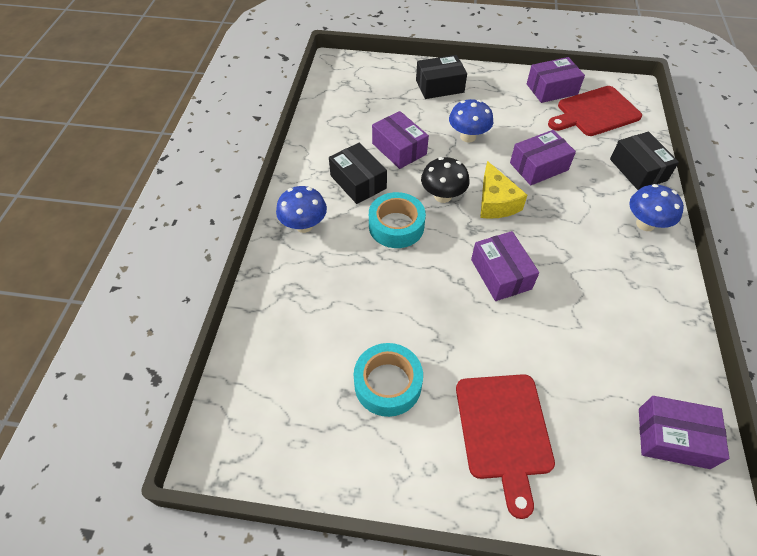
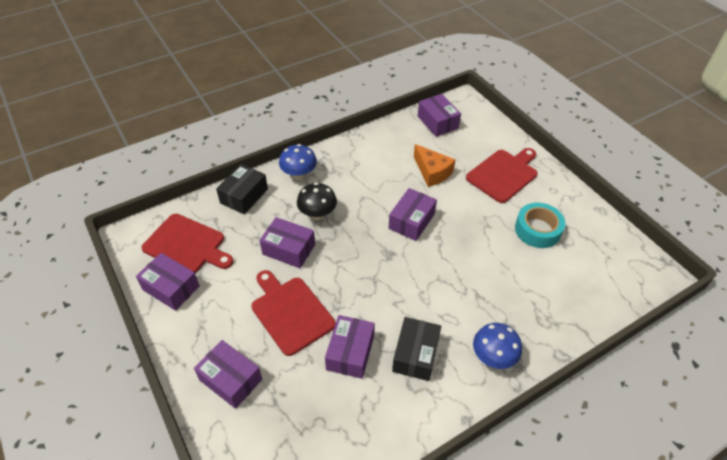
camera: 130 degrees left, 5 degrees down
(396, 226) = (431, 298): turquoise tape -> none
(439, 86) = (231, 379): black box -> purple box
(442, 196) = (375, 289): black mushroom -> black mushroom (317, 214)
(468, 137) = (291, 312): blue mushroom -> red cutting board
(496, 202) = (351, 255): yellow cheese -> none
(566, 350) = (432, 172): none -> orange cheese

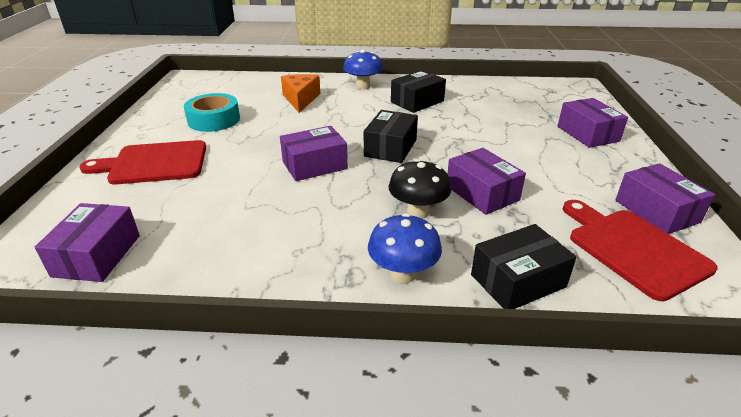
camera: 145 degrees left, 15 degrees down
(291, 312) = (509, 150): red cutting board -> none
(350, 352) = (469, 116): purple box -> none
(380, 266) = (390, 148): none -> black box
(432, 172) = (220, 197): orange cheese -> orange cheese (300, 99)

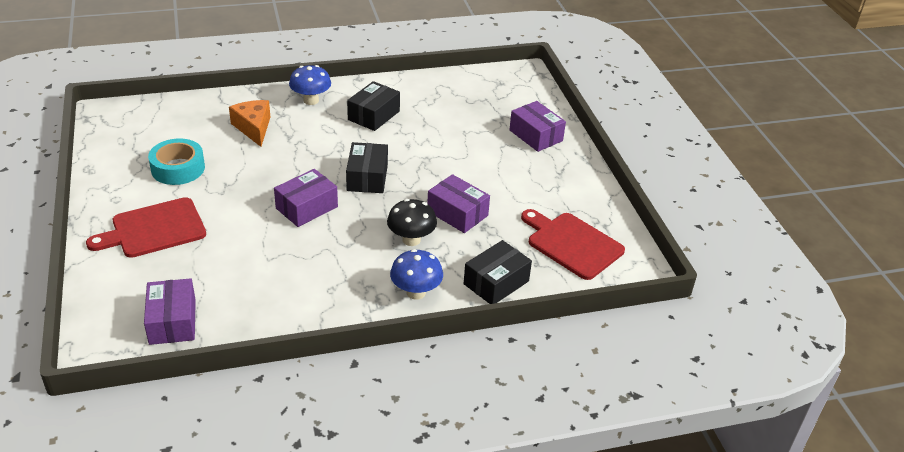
camera: 20 degrees left, 5 degrees up
(656, 211) = (589, 208): purple box -> none

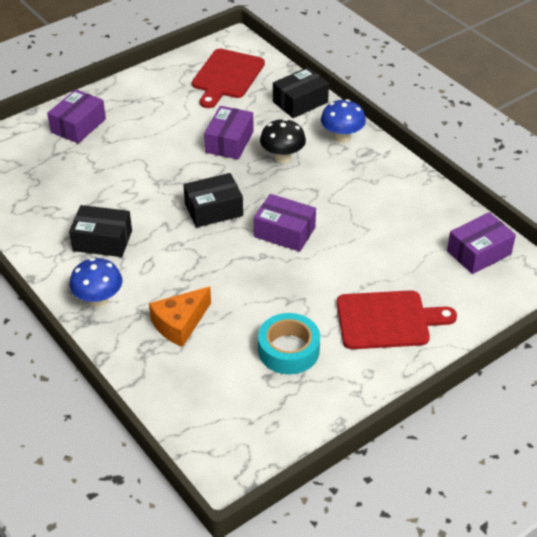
camera: 110 degrees left, 5 degrees up
(154, 229) = (387, 320): red cutting board -> red cutting board turned 45 degrees counterclockwise
(496, 282) = (300, 102): black box -> black box turned 60 degrees counterclockwise

